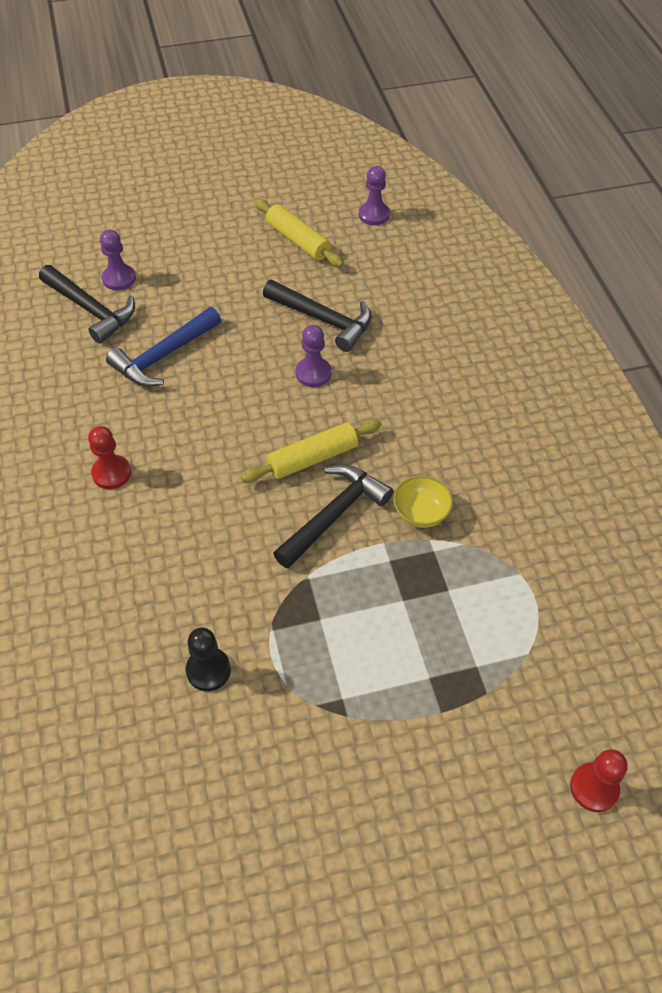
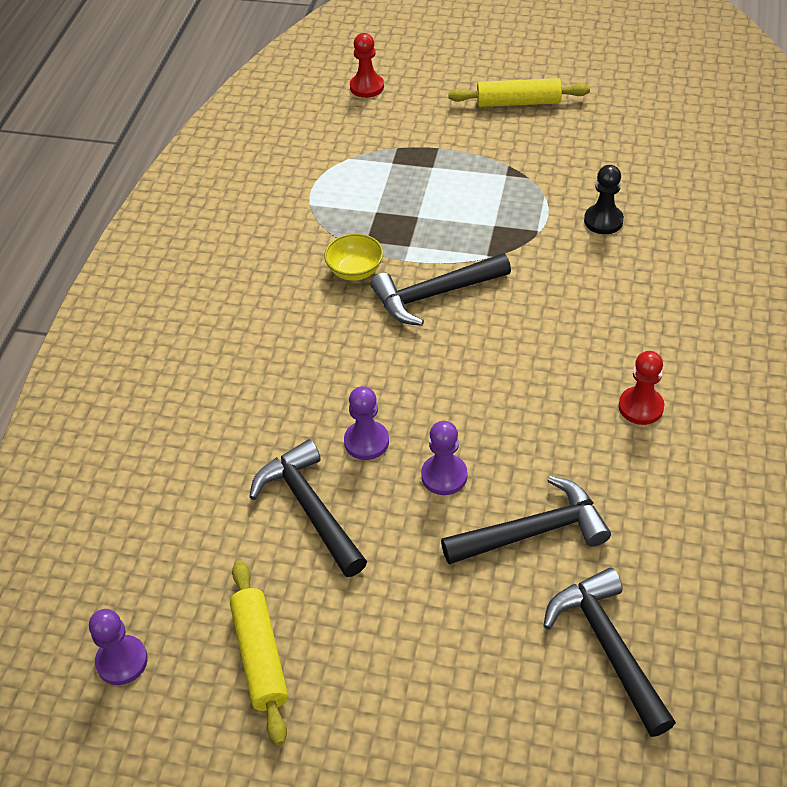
camera: 150 degrees left, 5 degrees down
(119, 279) = (551, 691): purple pawn -> purple pawn (444, 476)
(163, 356) = (533, 532): blue hammer -> black hammer
(312, 458) = (424, 351): yellow rolling pin -> yellow rolling pin (518, 102)

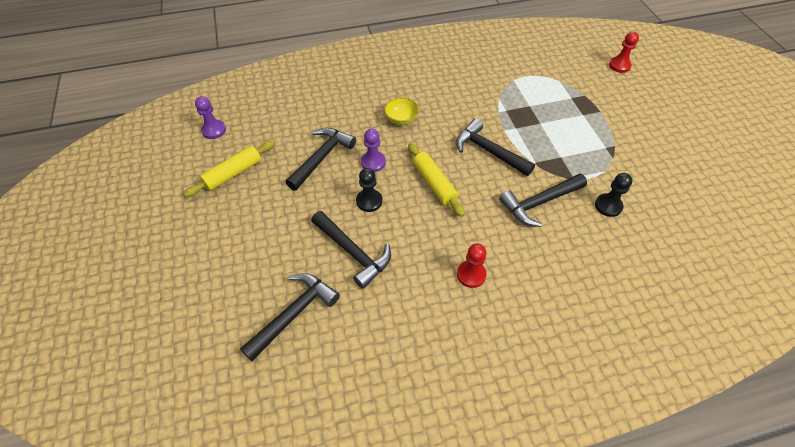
camera: 60 degrees right, 5 degrees up
(355, 271) = (481, 114): yellow bowl -> yellow bowl (401, 119)
(444, 476) = (369, 201): purple pawn -> black pawn
(518, 102) = (671, 131): yellow rolling pin -> yellow rolling pin (434, 183)
(560, 283) = (539, 202): none -> black hammer

